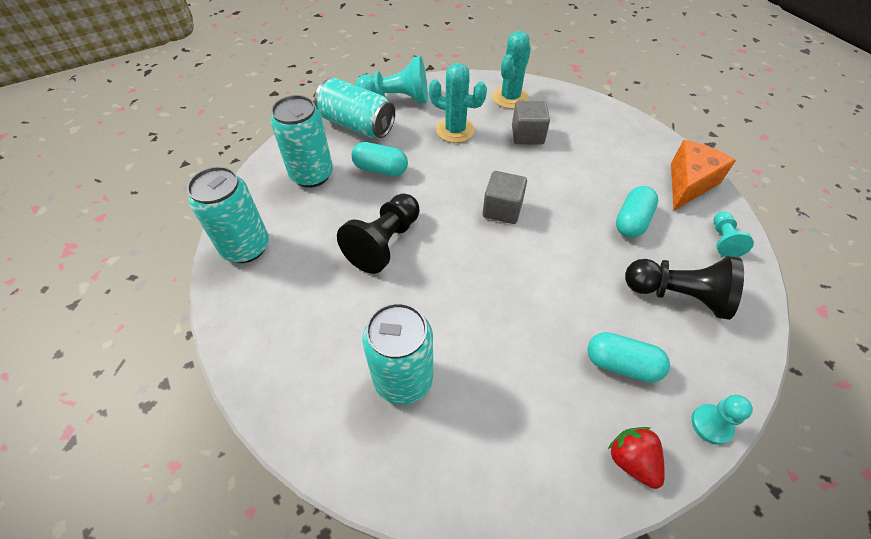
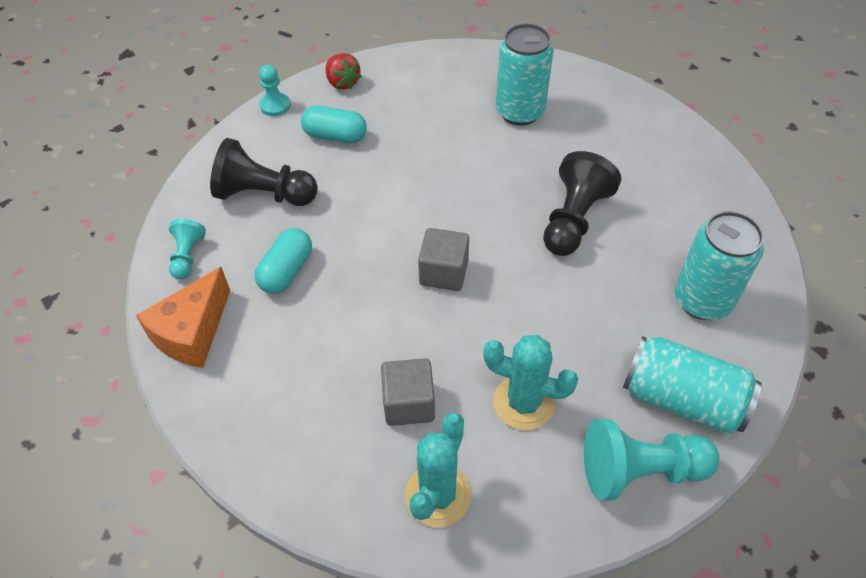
camera: 175 degrees right, 0 degrees up
(246, 247) = (722, 202): turquoise can -> none
(380, 169) = (614, 318): turquoise capsule -> none

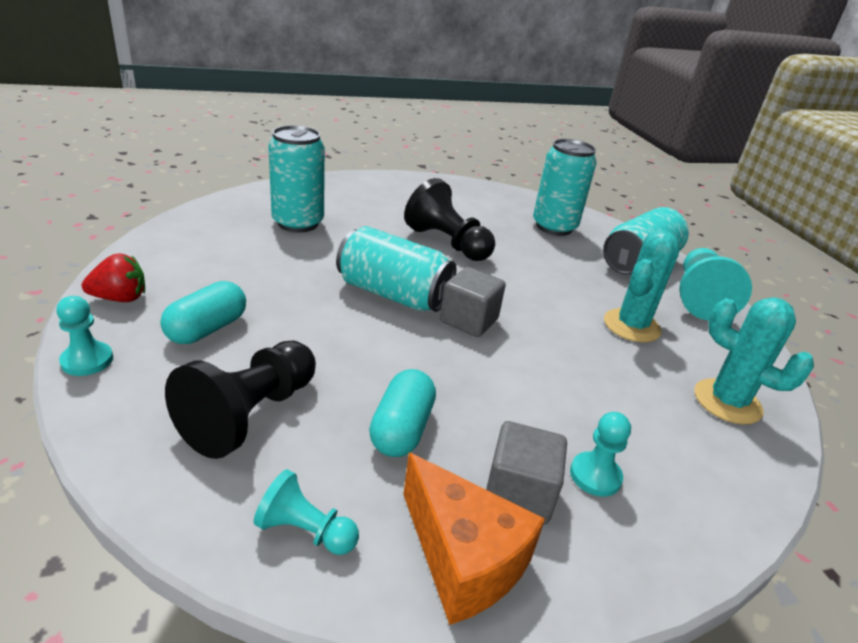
camera: 75 degrees left, 20 degrees down
(286, 271) = (402, 429): turquoise capsule -> turquoise capsule turned 60 degrees clockwise
(290, 394) = (595, 475): none -> turquoise pawn
(409, 403) = (622, 389): grey cube -> grey cube (519, 493)
(449, 212) = (393, 294): none -> turquoise can

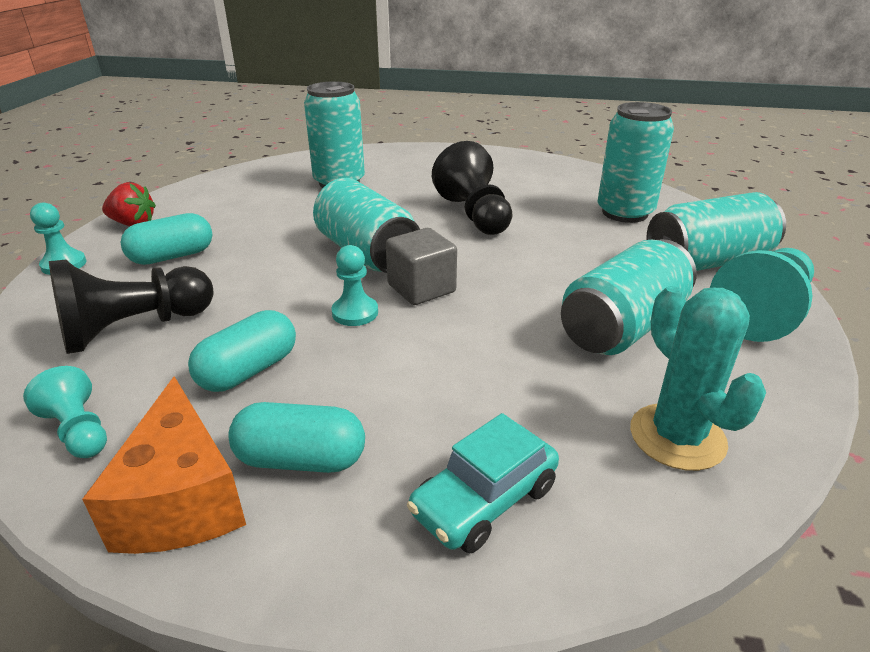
camera: 30 degrees right, 0 degrees up
(519, 493) = (301, 459): grey cube -> turquoise capsule
(595, 475) = (405, 467): turquoise pawn -> turquoise pawn (355, 313)
(631, 326) = (622, 327): turquoise cactus -> turquoise can
(663, 483) = (484, 500): none -> turquoise car

